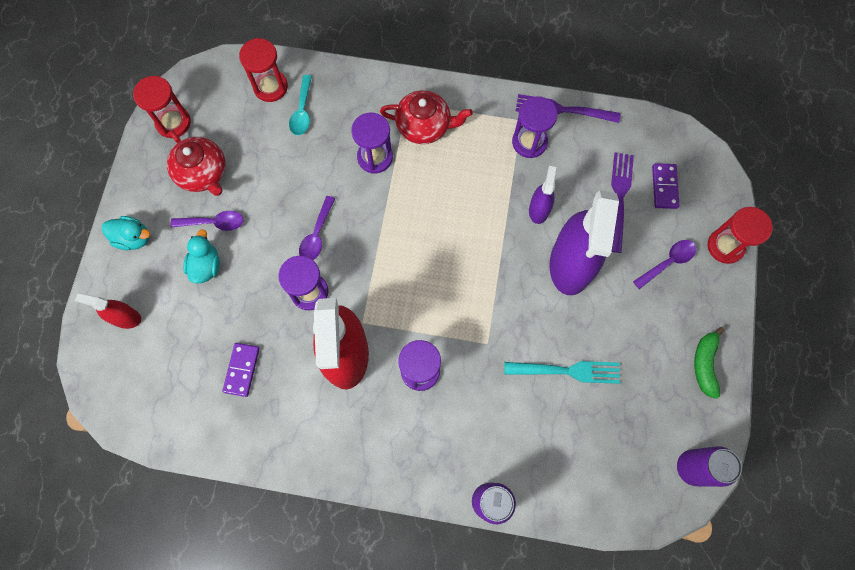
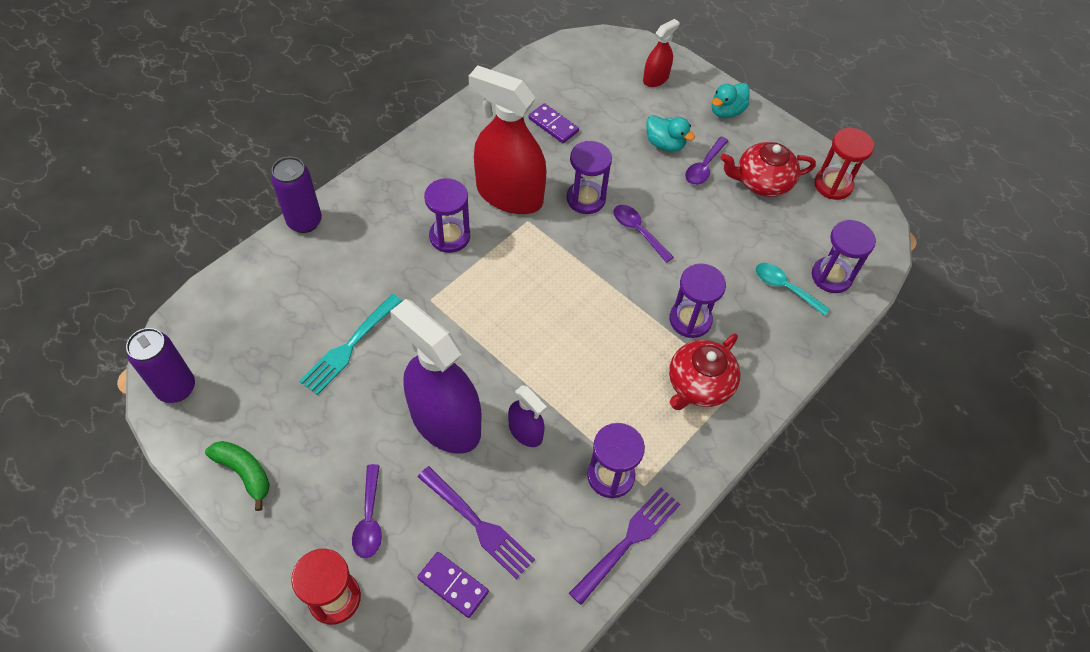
camera: 120 degrees right, 15 degrees down
(270, 87) = (831, 276): red hourglass -> purple hourglass

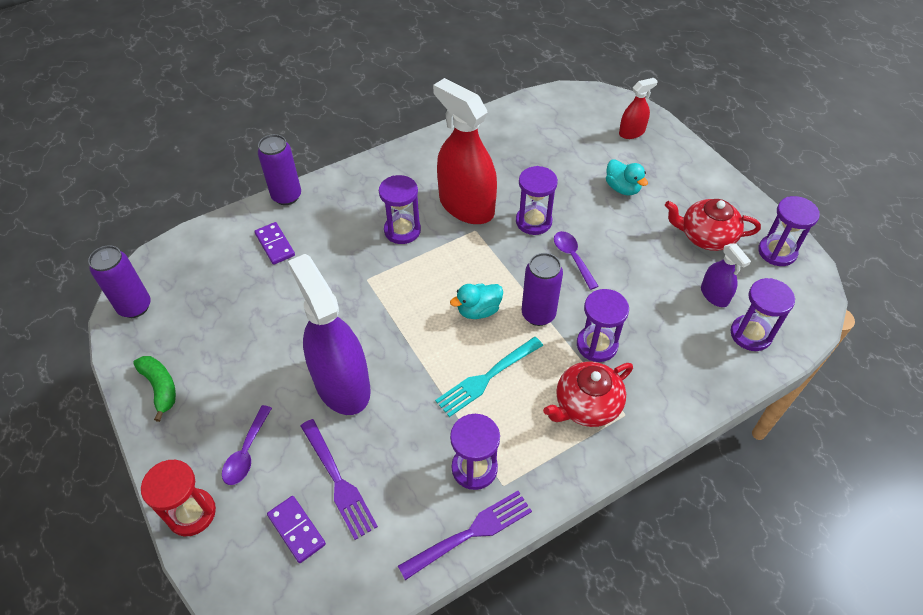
camera: 20 degrees right, 5 degrees down
(350, 345) = (286, 303): turquoise fork -> turquoise fork (487, 377)
(525, 431) = (410, 410): purple spray bottle -> purple spray bottle (714, 295)
(553, 125) = (525, 156): purple domino -> purple domino (275, 245)
(622, 300) = (538, 314): none -> purple can
(704, 167) = (653, 214): purple spoon -> none
(726, 111) = (690, 170): turquoise duck -> turquoise duck (478, 310)
(785, 288) = (700, 335): turquoise spoon -> none
(833, 185) = (777, 252): red hourglass -> purple hourglass

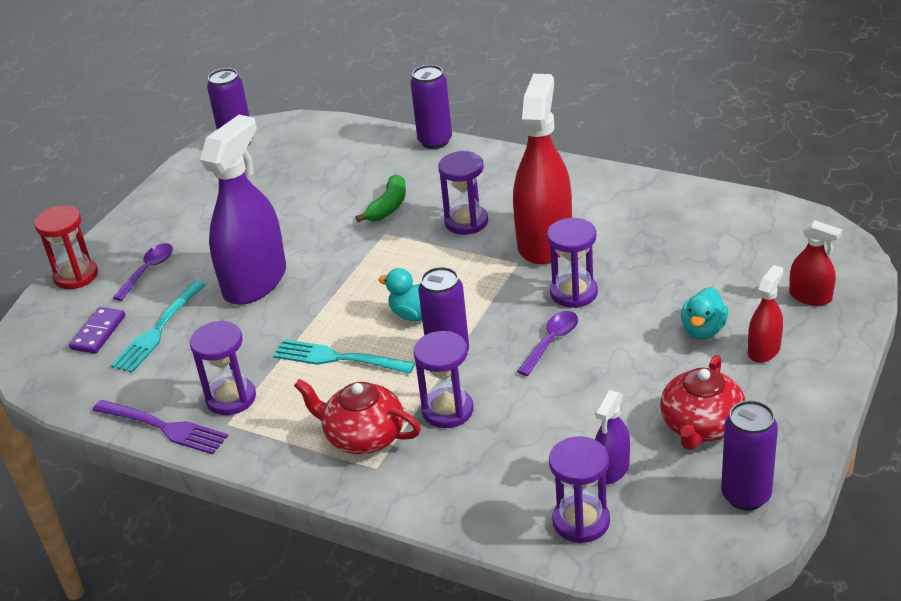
camera: 60 degrees right, 15 degrees down
(160, 387) = (173, 198): green banana -> green banana (388, 207)
(246, 452) = (148, 271): purple spoon -> purple spoon turned 135 degrees clockwise
(275, 245) = (371, 167): purple domino -> none
(337, 480) = (158, 329): purple fork -> turquoise fork
(661, 175) = (764, 350): none -> red spray bottle
(706, 236) = (701, 426): red teapot -> red teapot turned 135 degrees counterclockwise
(777, 252) = (746, 495): purple hourglass -> purple can

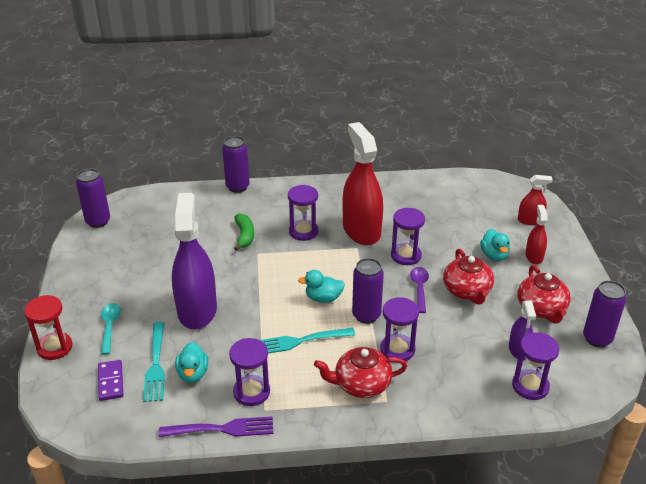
camera: 35 degrees left, 0 degrees up
(148, 271) = (110, 326): purple spoon -> turquoise spoon
(187, 354) = (193, 373): none -> turquoise duck
(615, 366) = (467, 291): none -> red teapot

